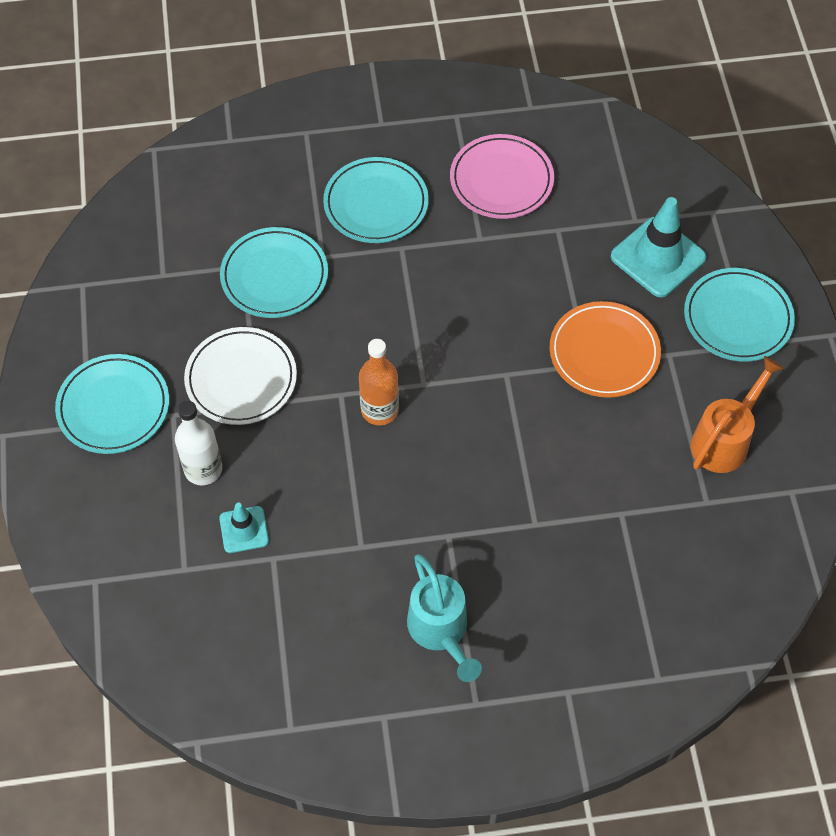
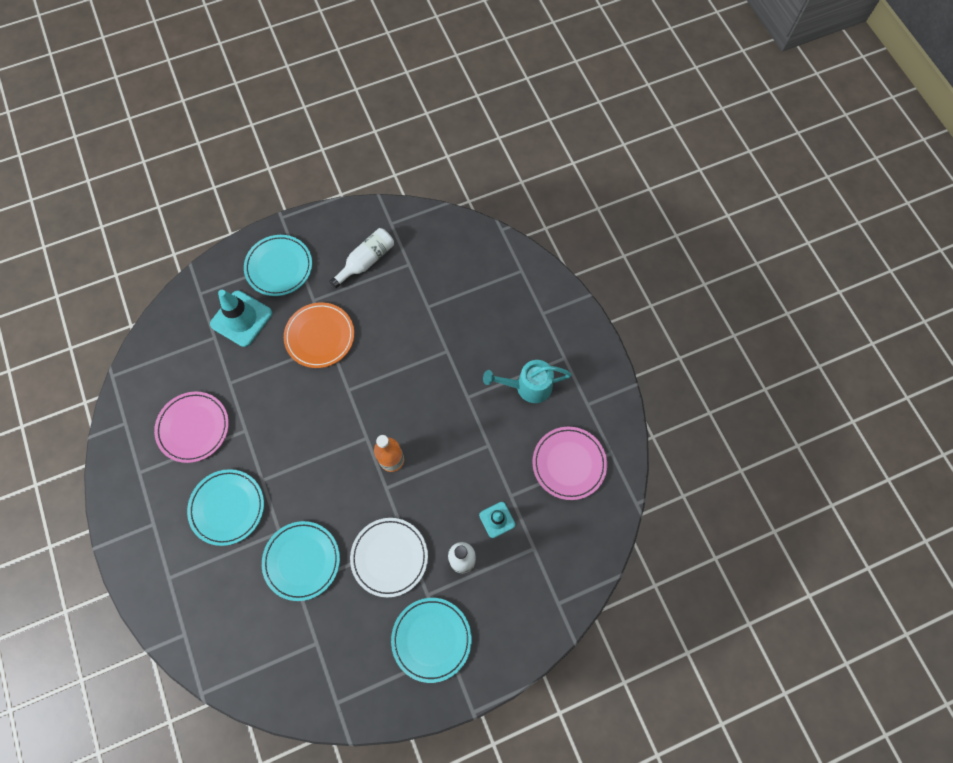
camera: 105 degrees left, 10 degrees up
(294, 657) = (569, 463): none -> pink plate
(441, 631) = (528, 386): turquoise watering can -> turquoise watering can turned 150 degrees counterclockwise
(724, 440) = (366, 261): orange watering can -> white bottle

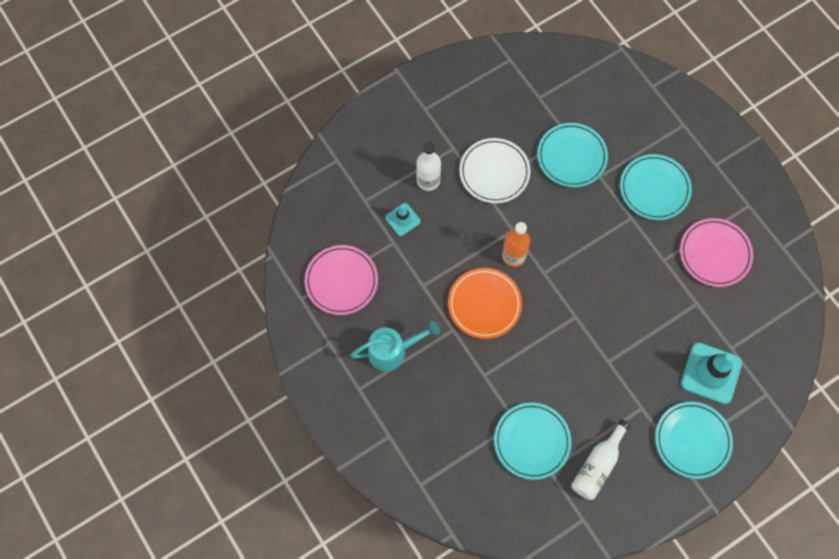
camera: 170 degrees right, 0 degrees up
(320, 336) = (621, 368): orange plate -> orange plate (484, 304)
(431, 639) = (442, 116): turquoise plate -> turquoise plate (532, 441)

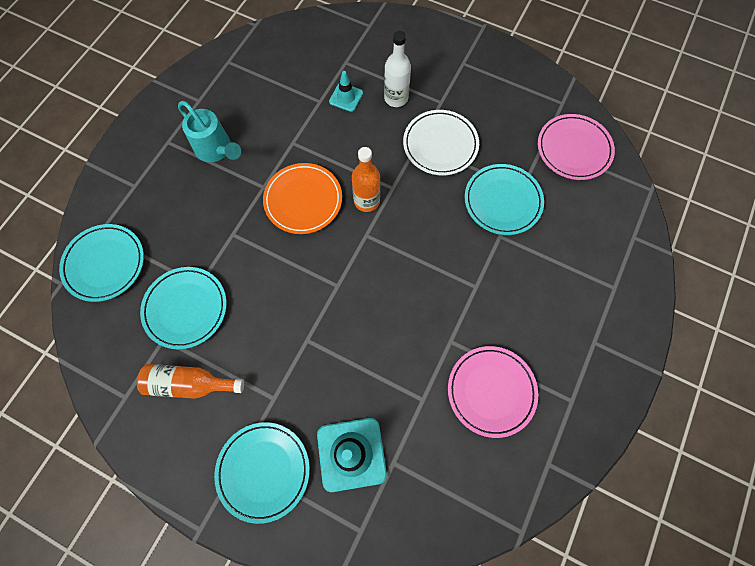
camera: 60 degrees right, 0 degrees up
(341, 281) = (260, 81): pink plate -> pink plate (573, 149)
(598, 465) = (190, 384): white bottle -> orange bottle
(654, 189) = (523, 294): turquoise plate -> turquoise plate (105, 264)

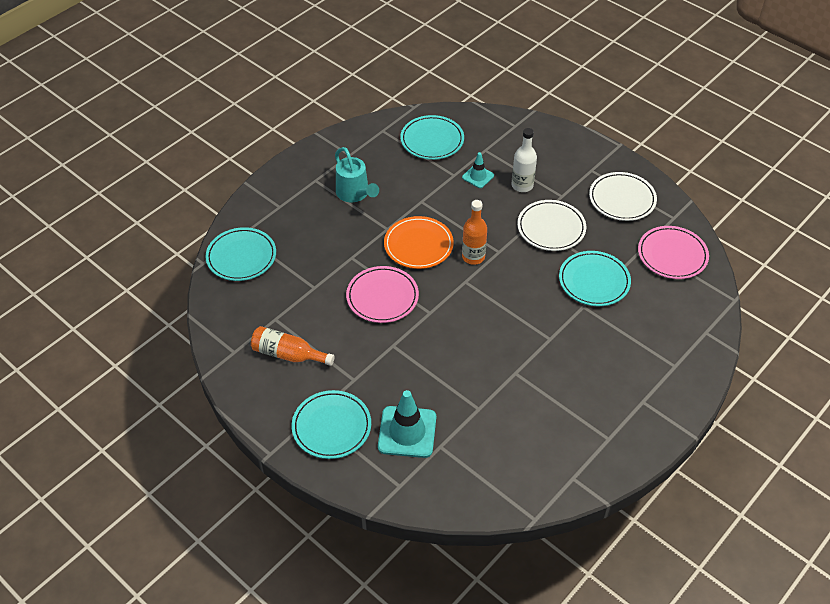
camera: 15 degrees right, 20 degrees down
(185, 308) = (299, 302): turquoise plate -> turquoise plate (432, 140)
(491, 391) = (539, 416): pink plate -> pink plate (382, 297)
(504, 92) = (622, 199): none -> white plate

